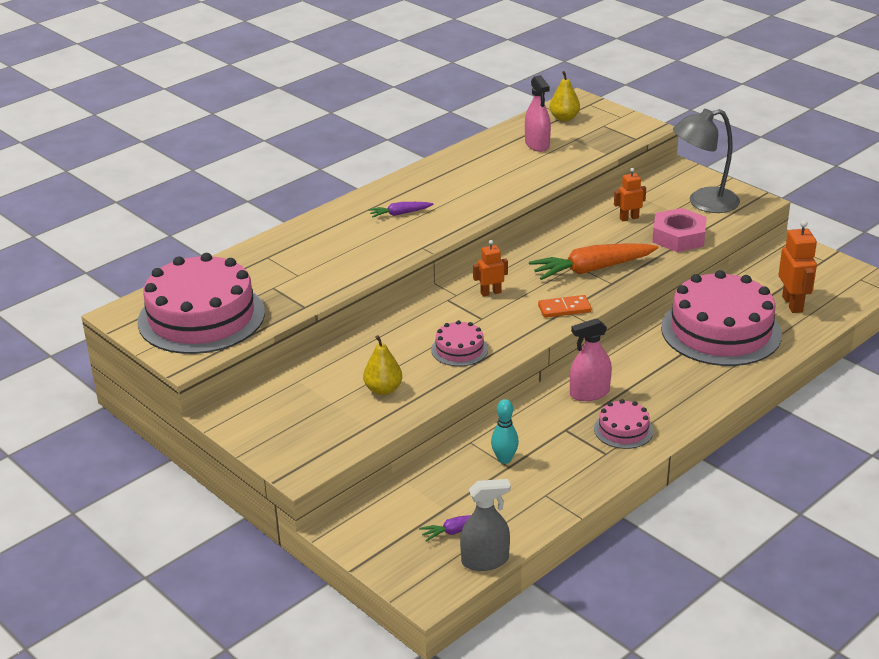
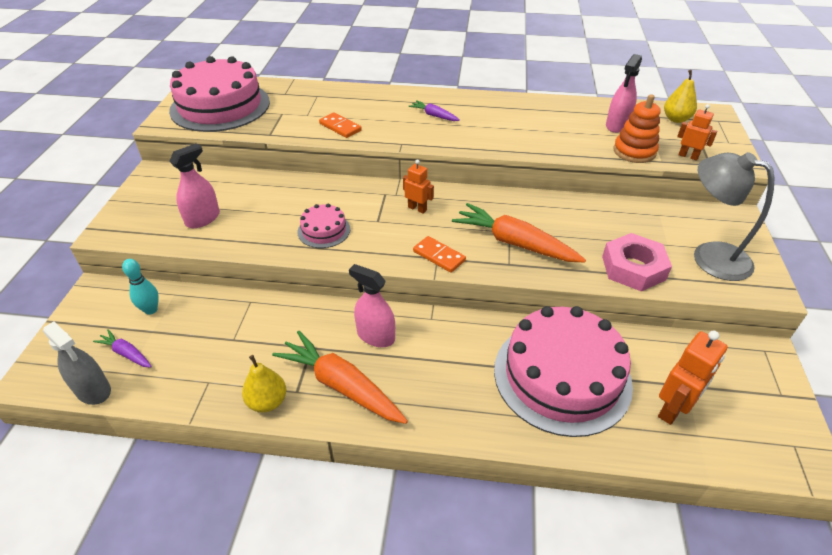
camera: 50 degrees right, 10 degrees up
(348, 266) = (340, 127): none -> orange domino
(353, 408) = (203, 219): none -> pink spray bottle
(383, 389) = (237, 221): yellow pear -> yellow pear (267, 402)
(504, 459) = (241, 332): turquoise bowling pin -> turquoise bowling pin (151, 310)
(580, 157) = (634, 151): none -> orange stacking toy
(623, 430) = (341, 385): pink cake -> orange carrot
(629, 218) = (618, 226): orange robot -> orange robot (688, 156)

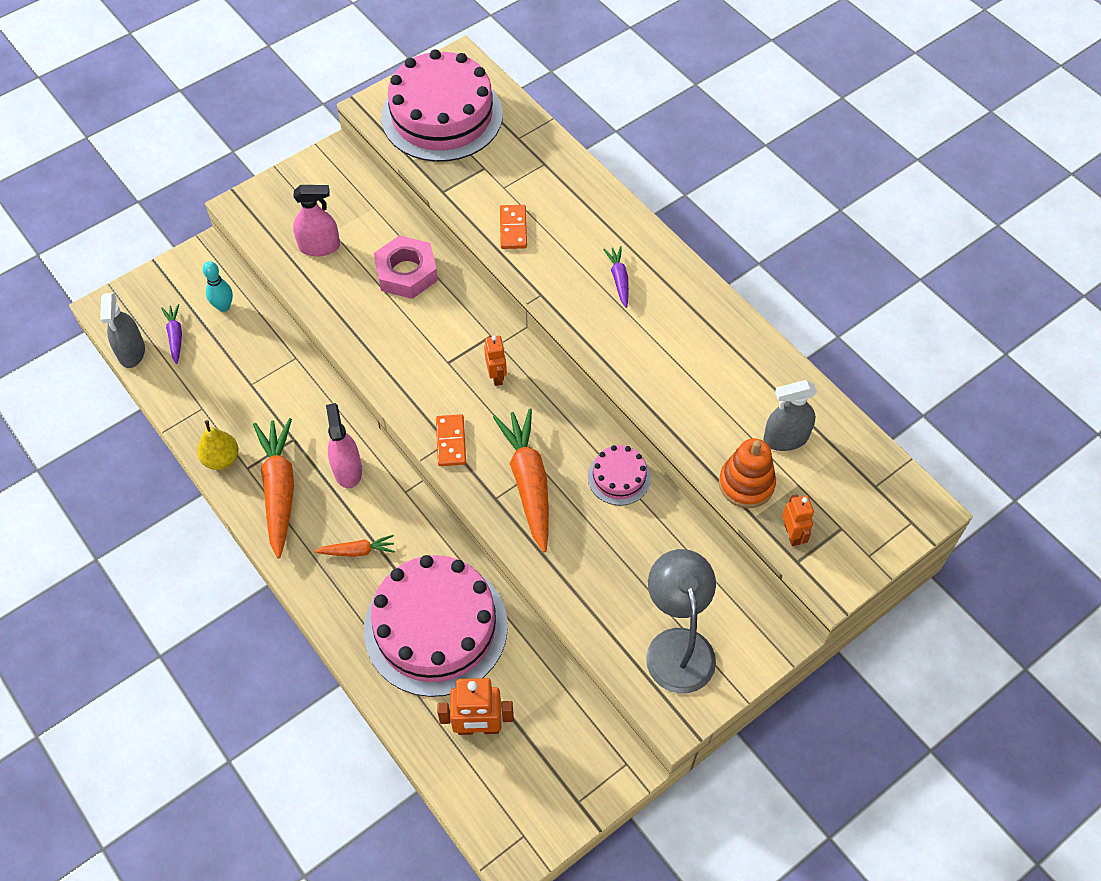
camera: 45 degrees right, 15 degrees up
(324, 230) = (395, 337): pink cake -> pink cake (619, 477)
(449, 376) = (357, 551): none -> orange carrot
(617, 125) = (785, 438): pink spray bottle -> grey spray bottle
(633, 268) = (591, 594): pink nut -> pink nut (406, 272)
(676, 119) = (865, 482): yellow pear -> none

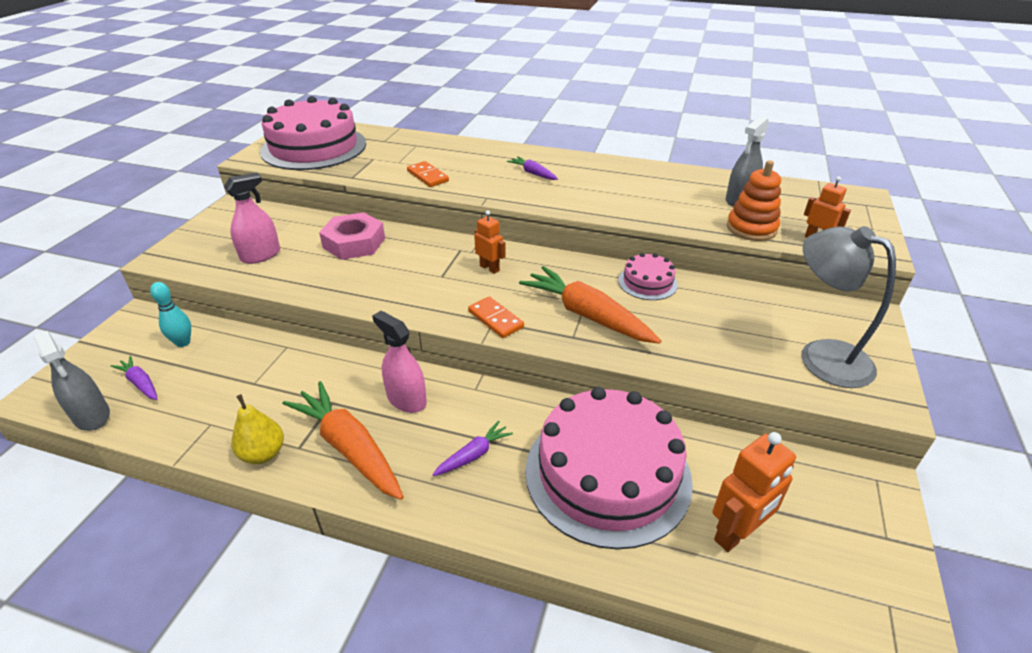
camera: 35 degrees left, 20 degrees down
(357, 551) = (473, 455): orange carrot -> purple carrot

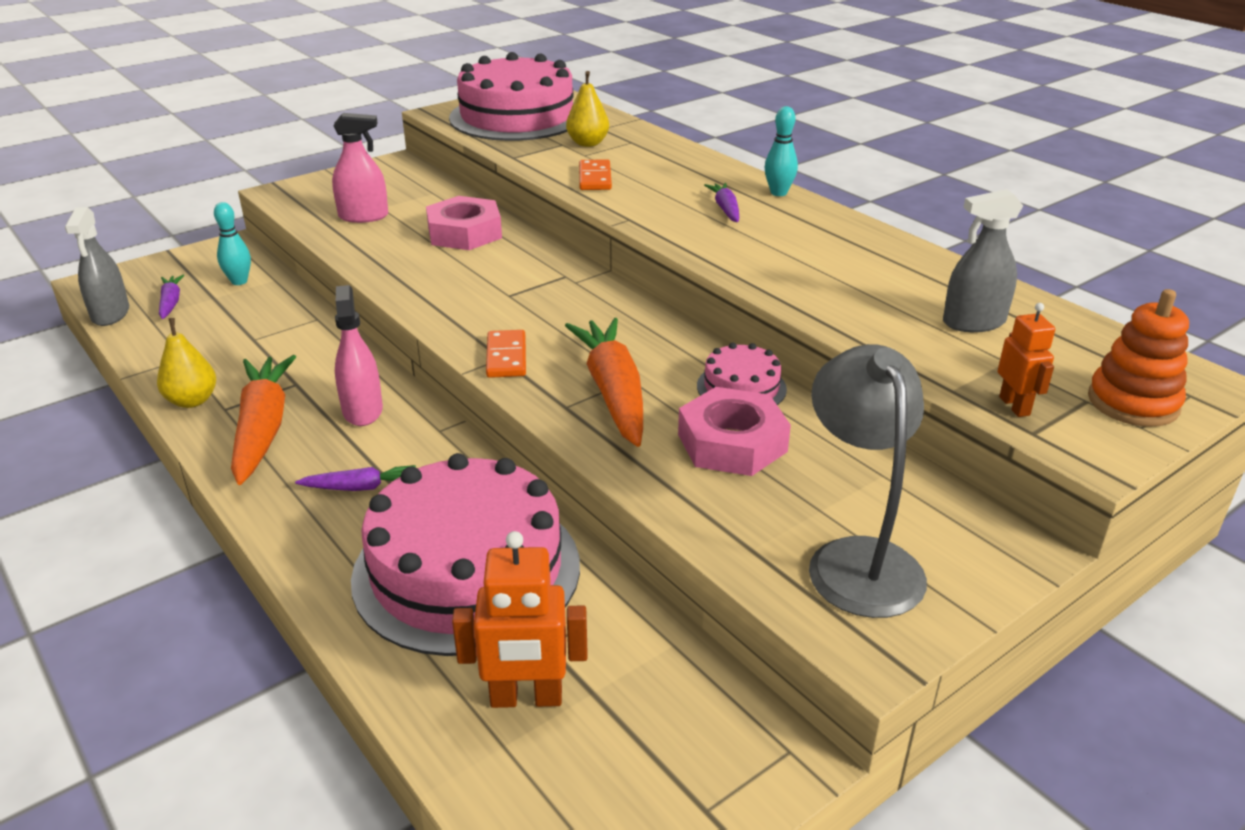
camera: 35 degrees right, 5 degrees down
(390, 153) = (588, 143): none -> yellow pear
(489, 268) = (571, 305): orange robot -> none
(547, 154) = (778, 193): none -> turquoise bowling pin
(685, 318) = (732, 443): none -> pink nut
(751, 228) = (930, 360): orange stacking toy -> orange stacking toy (1133, 403)

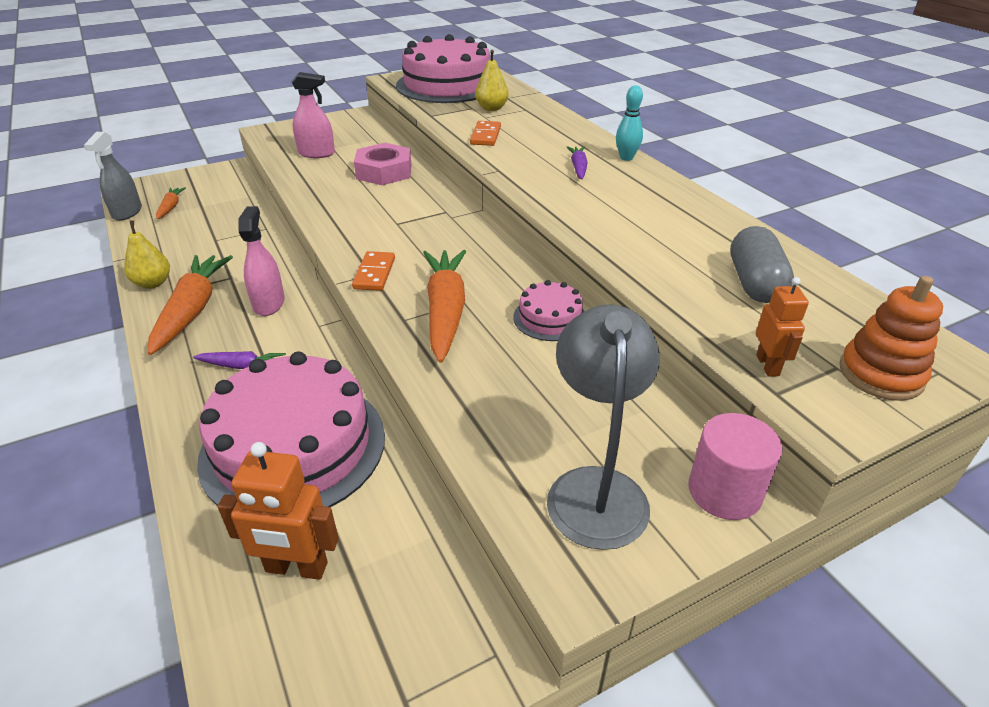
camera: 10 degrees right, 5 degrees up
(171, 303) = (171, 207): purple carrot -> orange carrot
(239, 281) = (224, 195): turquoise bowling pin -> none
(732, 443) = (525, 366): pink nut -> none
(974, 322) = (755, 283): grey spray bottle -> grey capsule
(996, 545) = (724, 491): none -> pink cylinder

